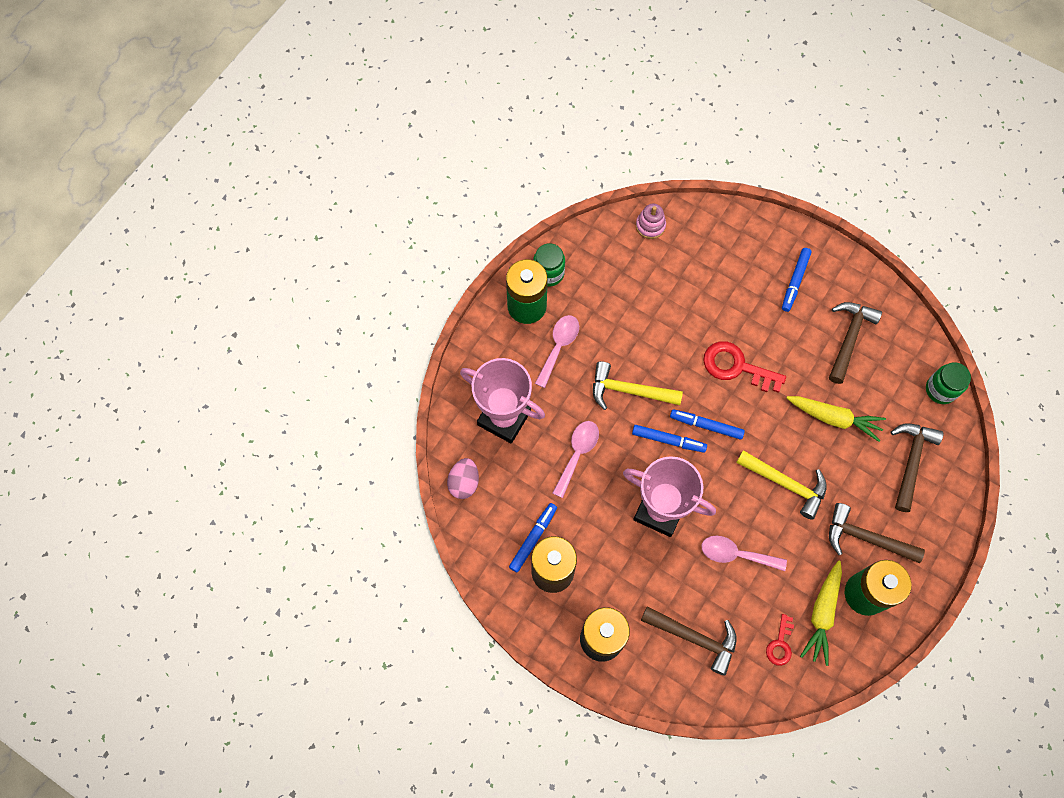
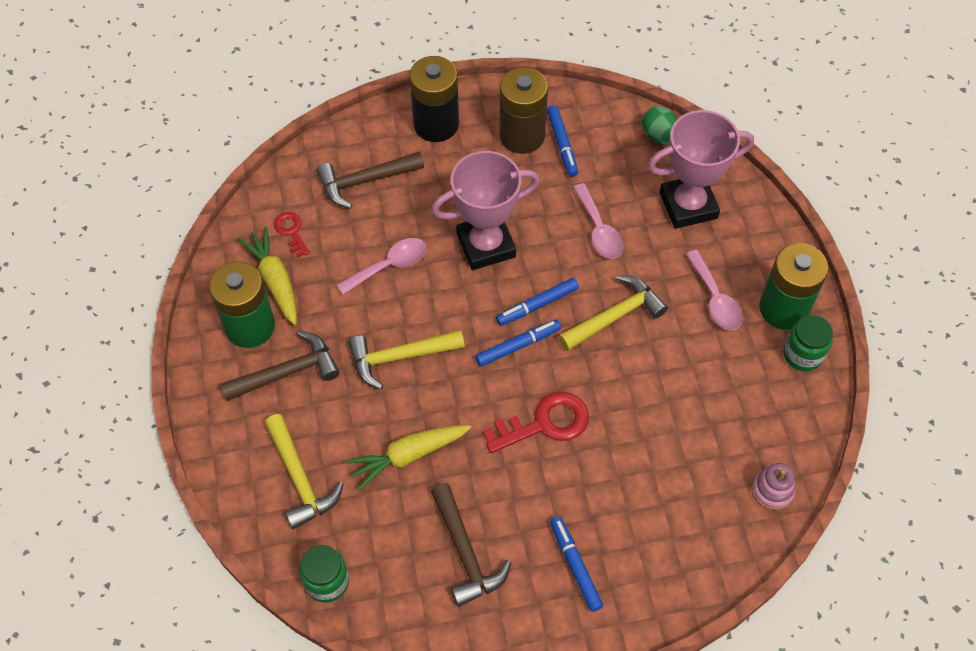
camera: 135 degrees right, 10 degrees down
(464, 483) = (659, 136): pink egg -> green egg
(911, 462) = (299, 478): brown hammer -> yellow hammer

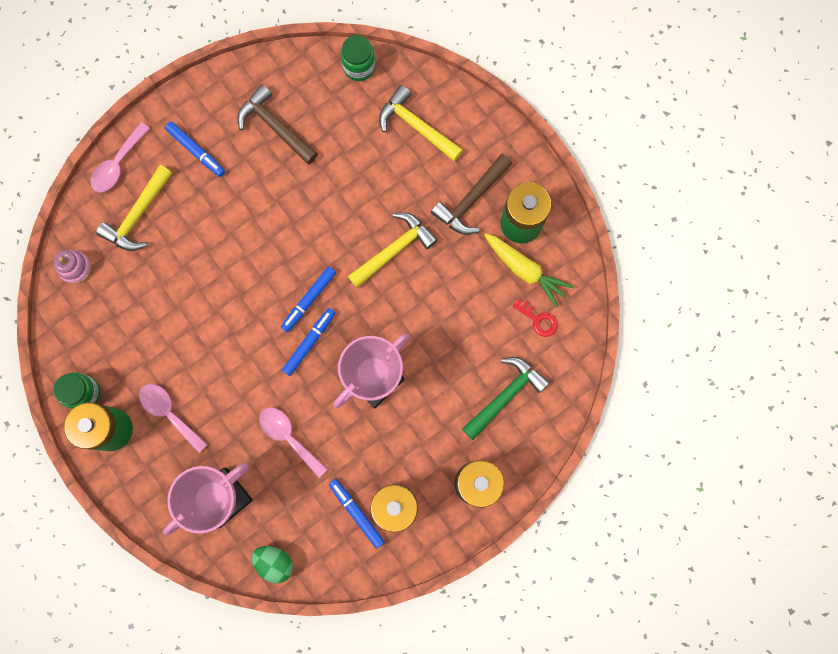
camera: 155 degrees right, 20 degrees up
(365, 181) = (505, 396): brown hammer -> green hammer
(389, 265) = (443, 325): pink spoon -> pink spoon (118, 164)
(408, 455) = (348, 177): yellow carrot -> none
(544, 423) = (261, 246): red key -> none
(614, 316) = (244, 360): yellow hammer -> yellow hammer (138, 215)

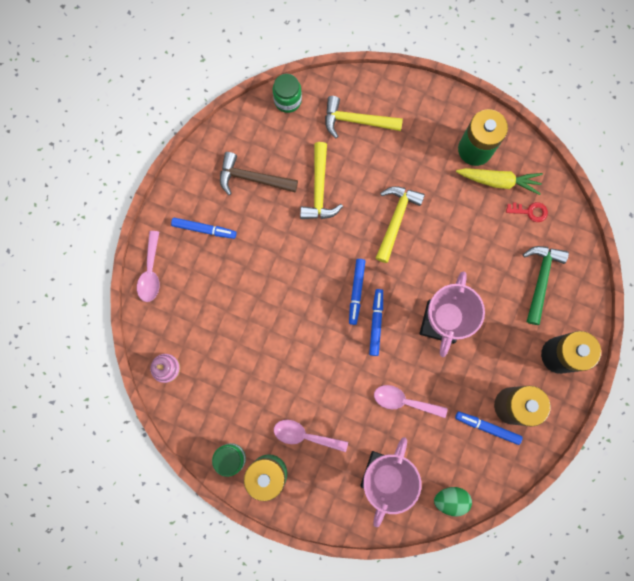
camera: 30 degrees left, 0 degrees up
(138, 215) = (189, 301): yellow hammer -> yellow hammer (319, 189)
(471, 199) = (429, 152): brown hammer -> none

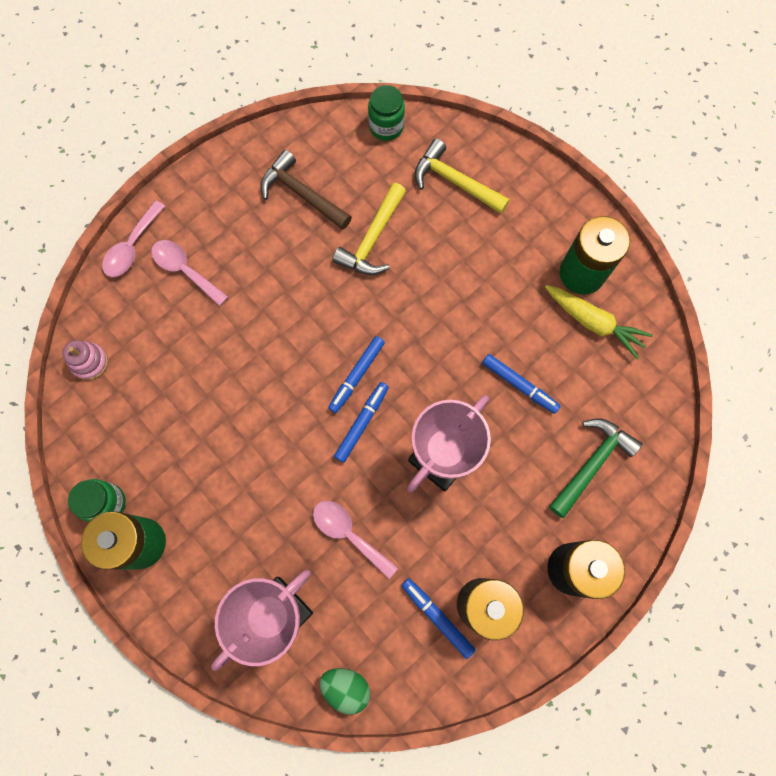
camera: 25 degrees right, 5 degrees down
(204, 229) = (217, 226): blue marker -> blue marker (519, 385)
(304, 435) = (207, 518): pink spoon -> pink spoon (185, 270)
(396, 220) = (446, 313): yellow hammer -> none
(530, 211) = (616, 375): red key -> none

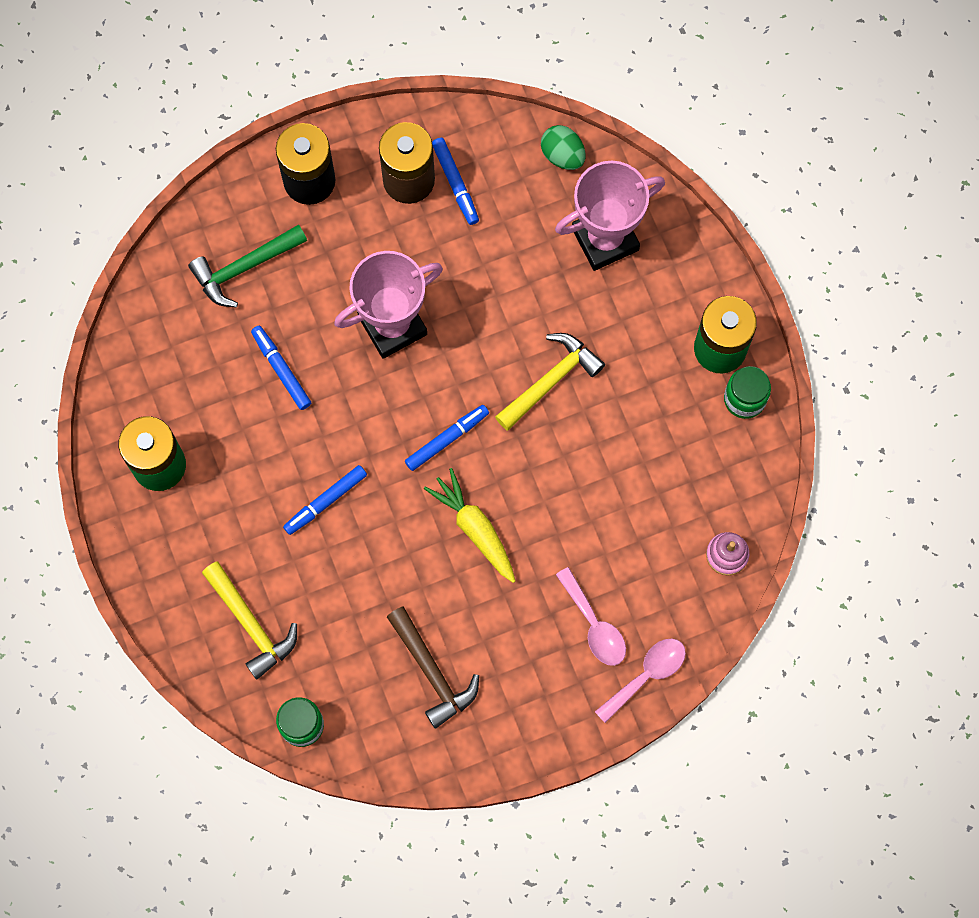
camera: 160 degrees left, 0 degrees up
(348, 534) = (512, 286): pink spoon -> none
(362, 423) = (459, 388): blue marker -> blue marker (325, 501)
(372, 239) = (372, 588): yellow hammer -> yellow hammer (550, 381)
(593, 323) = (173, 407): yellow carrot -> yellow carrot (475, 528)

